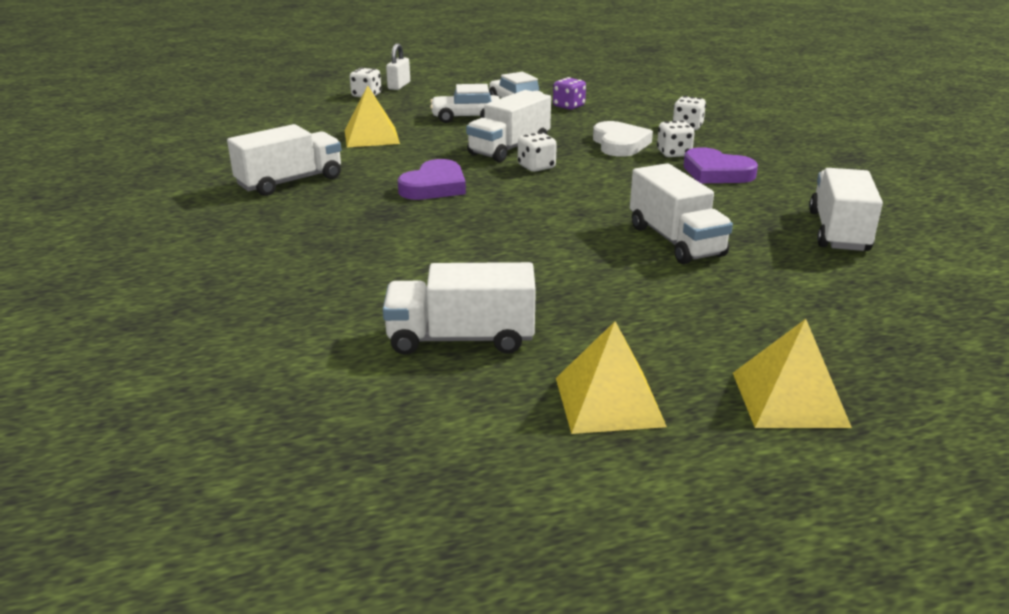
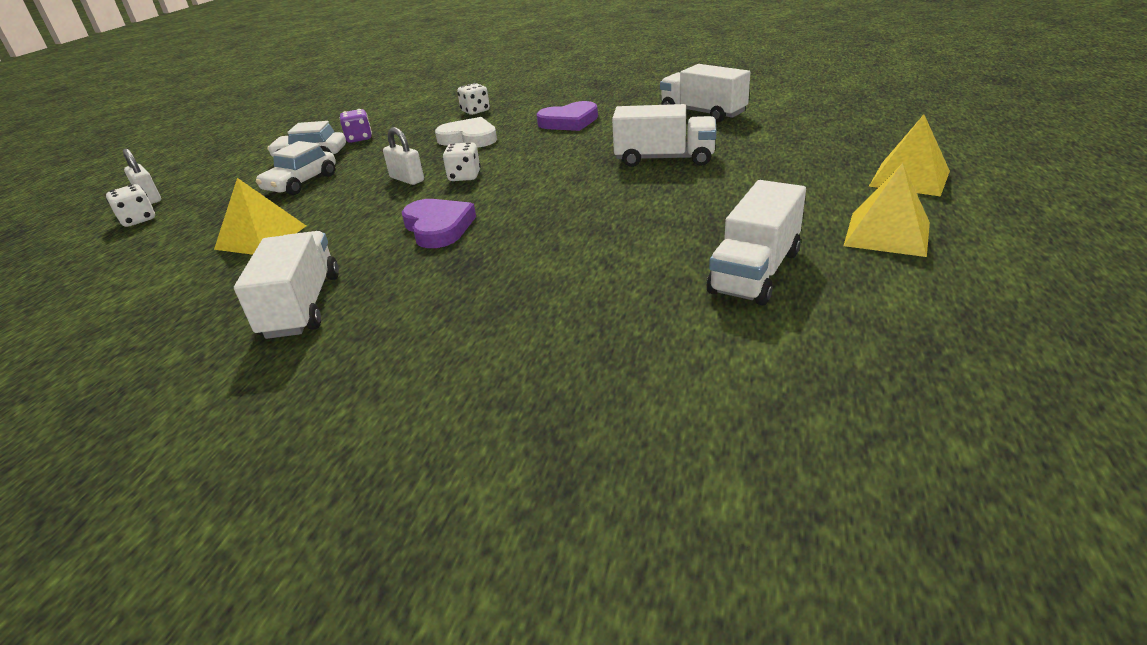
camera: 55 degrees left, 5 degrees up
(509, 148) = (407, 179): white truck -> white padlock
(674, 153) = (516, 126): white dice -> none

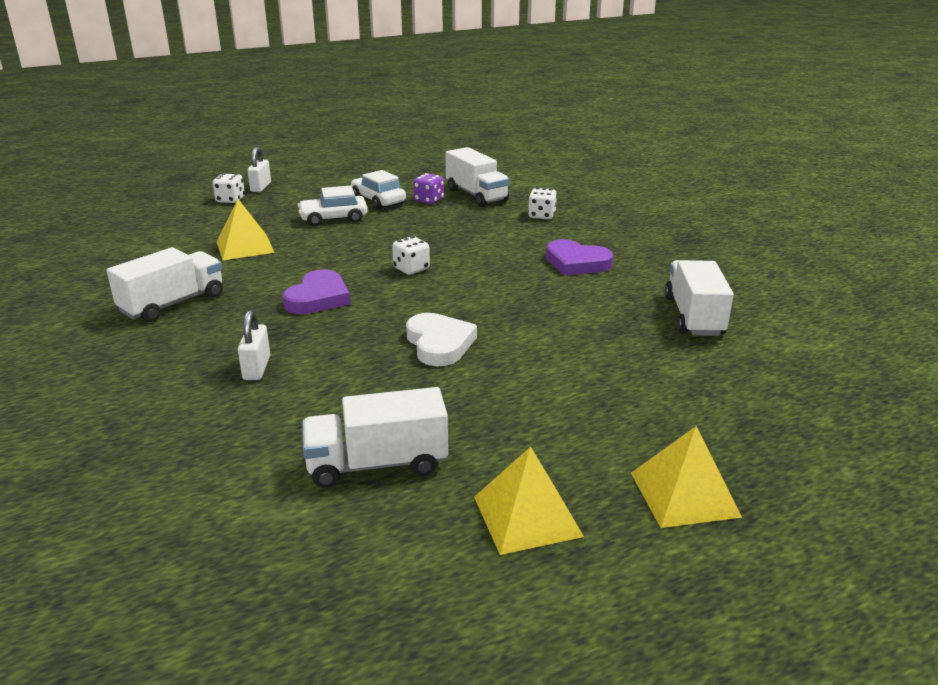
camera: 45 degrees right, 5 degrees down
(407, 179) = (381, 250): white padlock -> white padlock (257, 368)
(469, 138) = (484, 238): white heart -> white heart (439, 344)
(664, 159) = (554, 338): white truck -> white truck (476, 195)

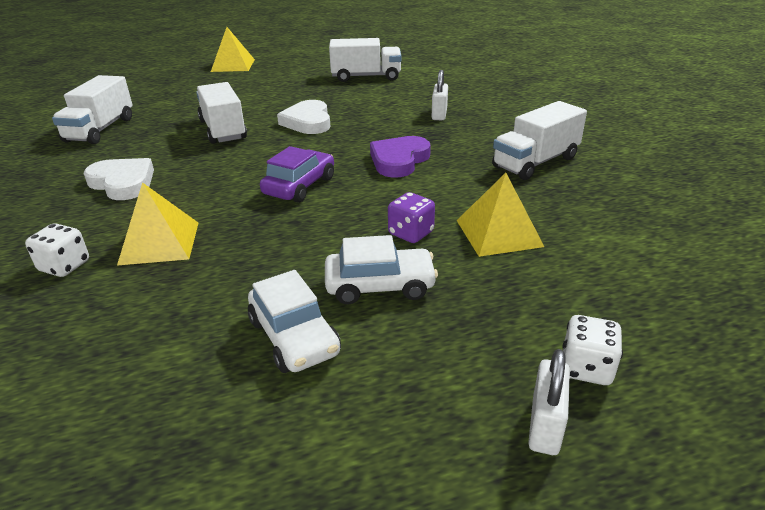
camera: 170 degrees left, 5 degrees up
(411, 269) = (299, 186): white dice -> purple car
(429, 200) = (203, 328): purple dice -> purple dice (411, 233)
(476, 195) = (107, 338): white truck -> white truck (223, 130)
(527, 516) = (305, 63): yellow pyramid -> yellow pyramid (160, 242)
(576, 263) = (123, 183): purple heart -> white heart

